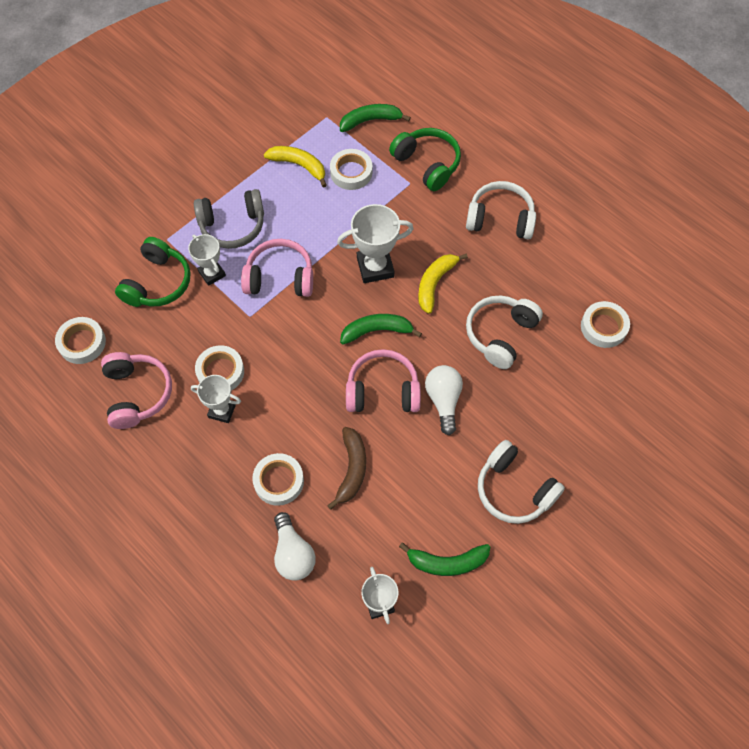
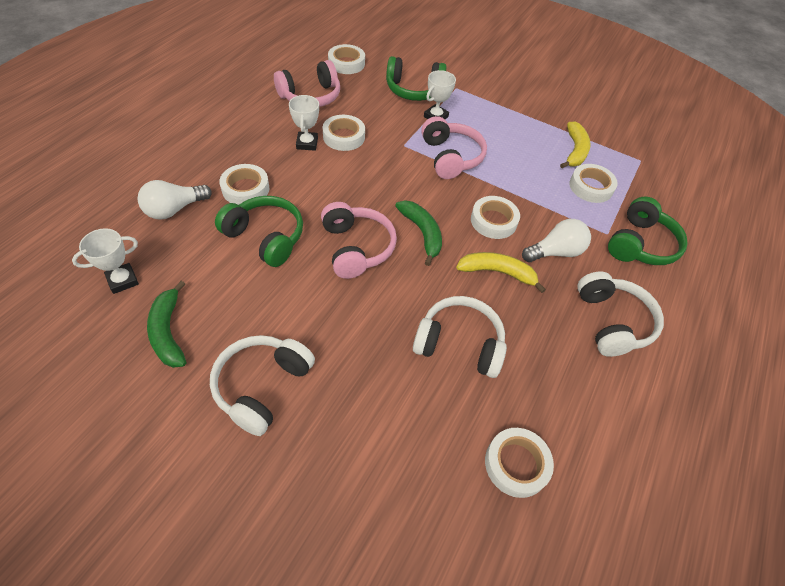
camera: 70 degrees right, 10 degrees down
(232, 226) = (488, 121): grey headphones -> none
(352, 469) = (265, 237): brown banana -> green headphones
(370, 121) = (660, 192): green banana -> none
(375, 267) = (493, 221): white trophy -> white tape
(443, 400) = (359, 301): white light bulb -> white light bulb (555, 252)

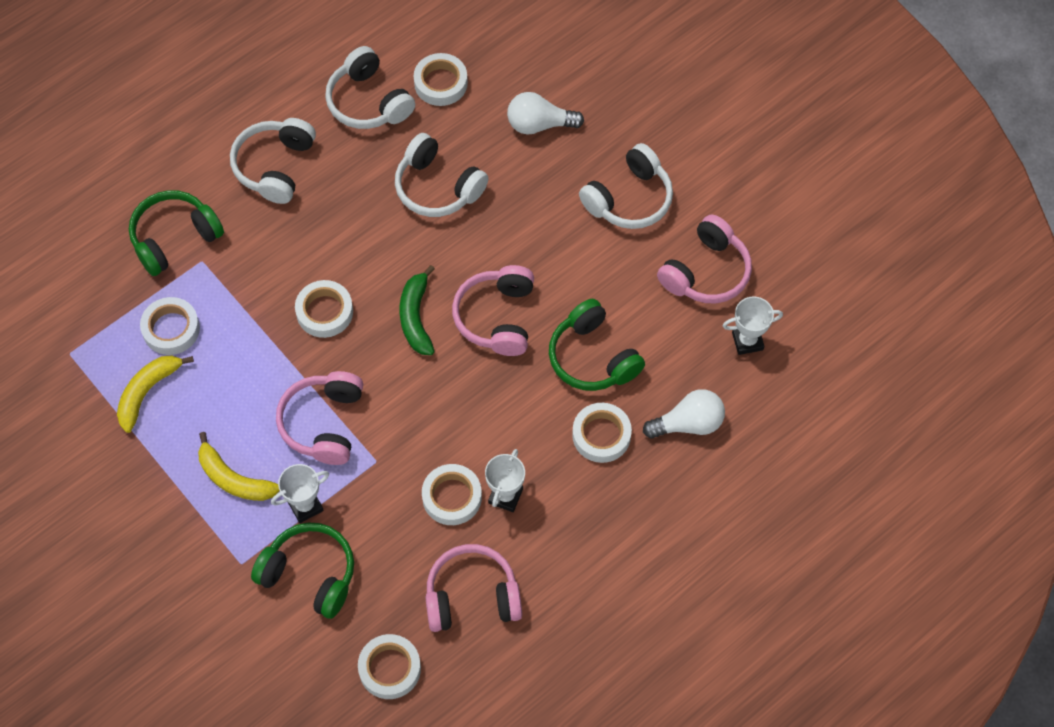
camera: 155 degrees left, 10 degrees up
(168, 332) = (706, 272): green banana -> pink headphones
(497, 272) = (358, 248): yellow banana -> yellow banana (234, 479)
(555, 252) = (279, 254): white light bulb -> white light bulb (539, 124)
(575, 415) = (368, 101): none -> white headphones

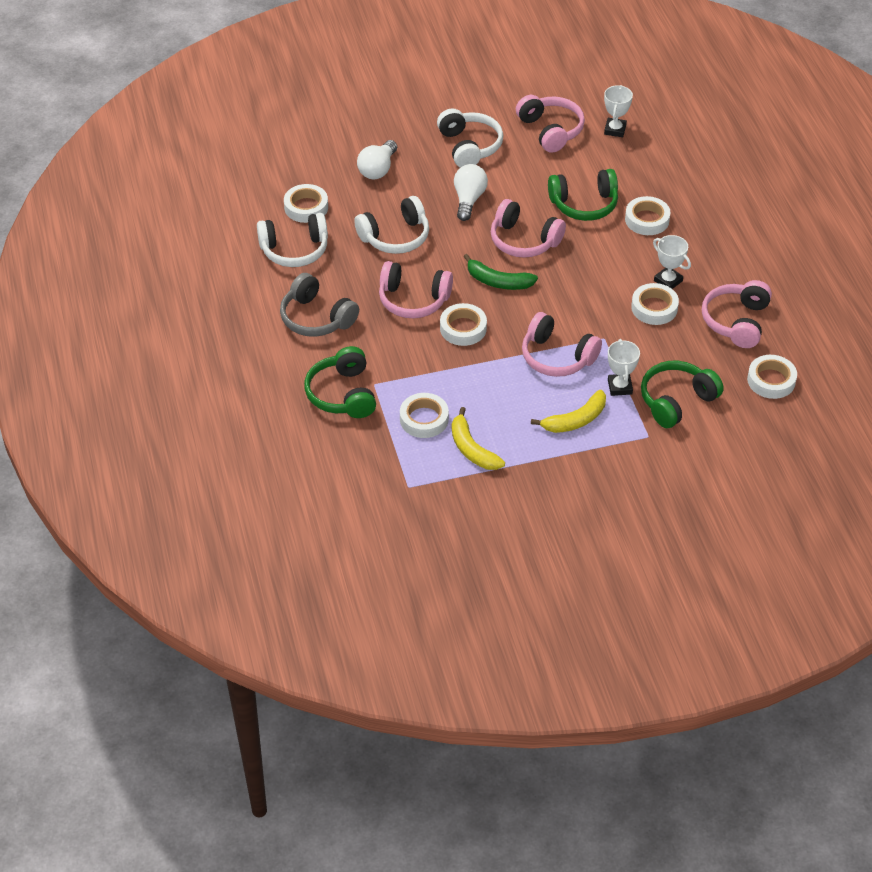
camera: 65 degrees left, 15 degrees down
(275, 166) = (316, 318): white headphones -> grey headphones
(346, 245) = (413, 300): none -> pink headphones
(688, 424) = (661, 177): white light bulb -> white light bulb (468, 200)

